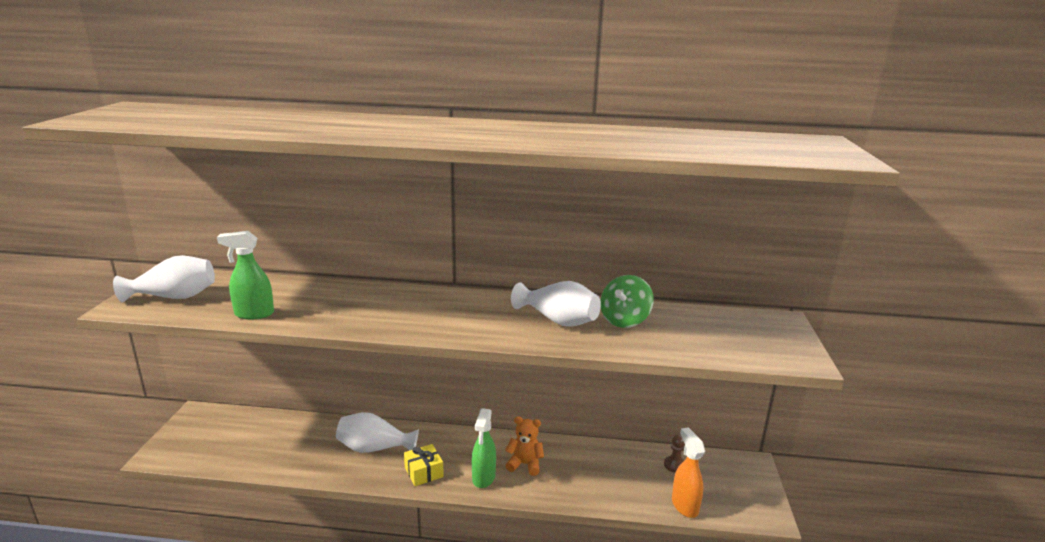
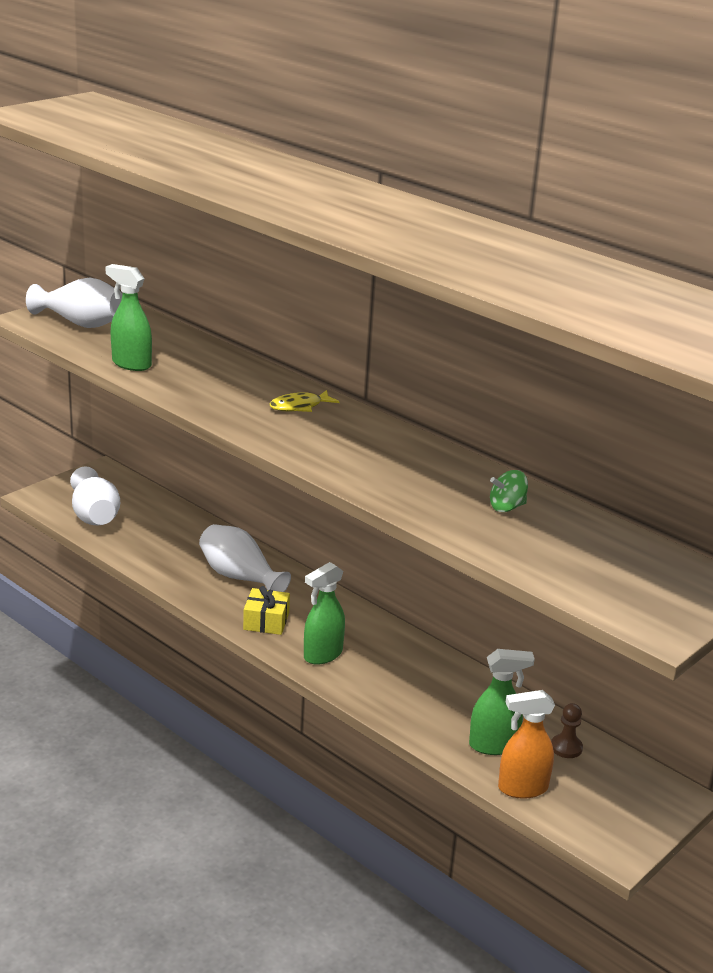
camera: 35 degrees right, 5 degrees up
(416, 303) = (299, 406): none -> yellow fish
(525, 464) = (383, 663): orange teddy bear -> none
(558, 320) = (427, 479): white vase -> white vase (94, 516)
(624, 320) = (507, 507): green spinning top -> green spinning top, size x0.62
(640, 486) = (493, 746): none -> green spray bottle
(684, 505) = (522, 788): orange spray bottle -> orange spray bottle turned 120 degrees counterclockwise

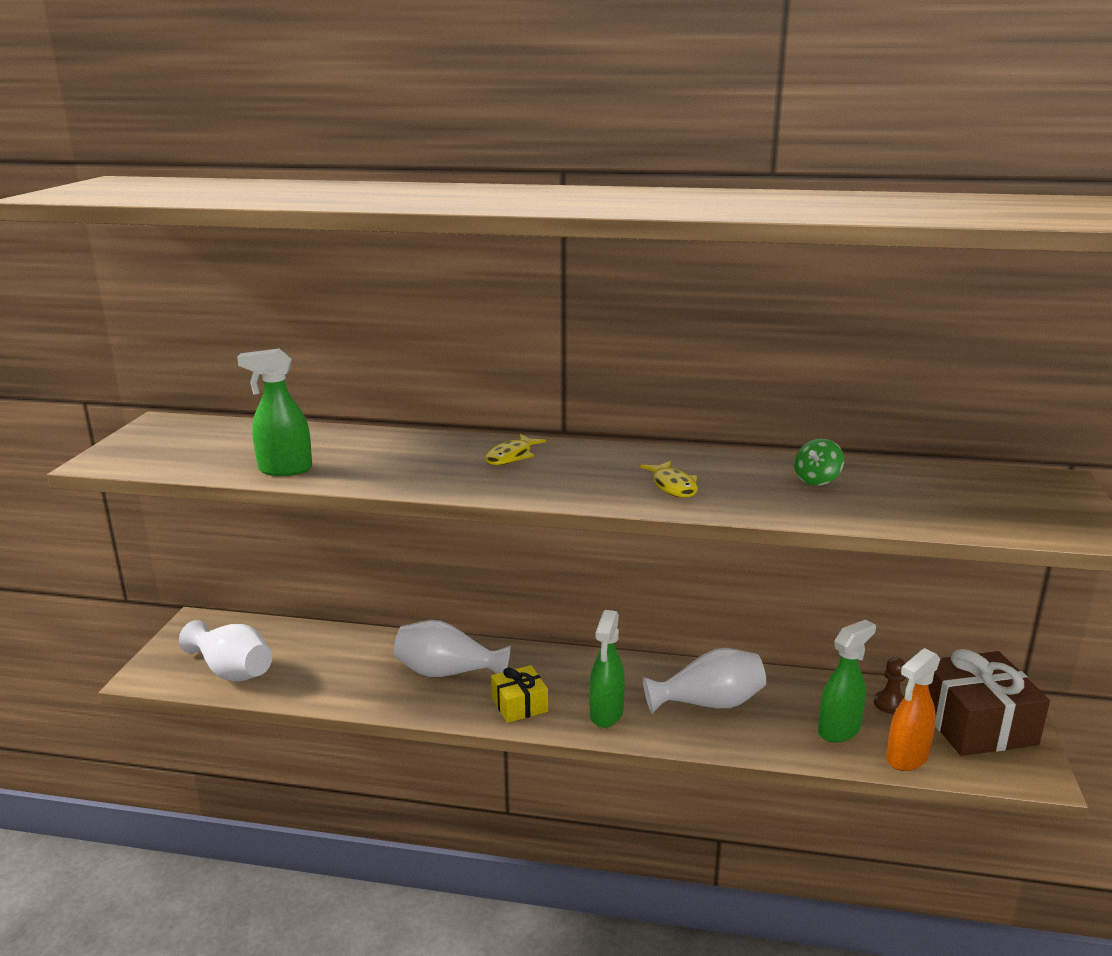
camera: 30 degrees left, 5 degrees down
(81, 323) = (174, 448): white vase -> white vase (709, 703)
(383, 471) = (673, 486): none -> yellow fish
(621, 794) = (975, 724): none -> brown gift

